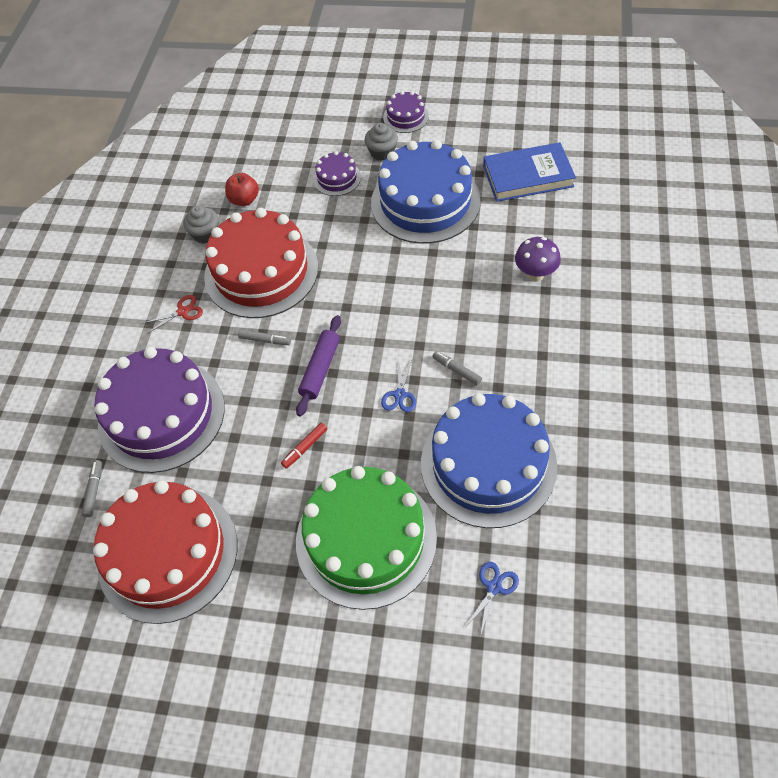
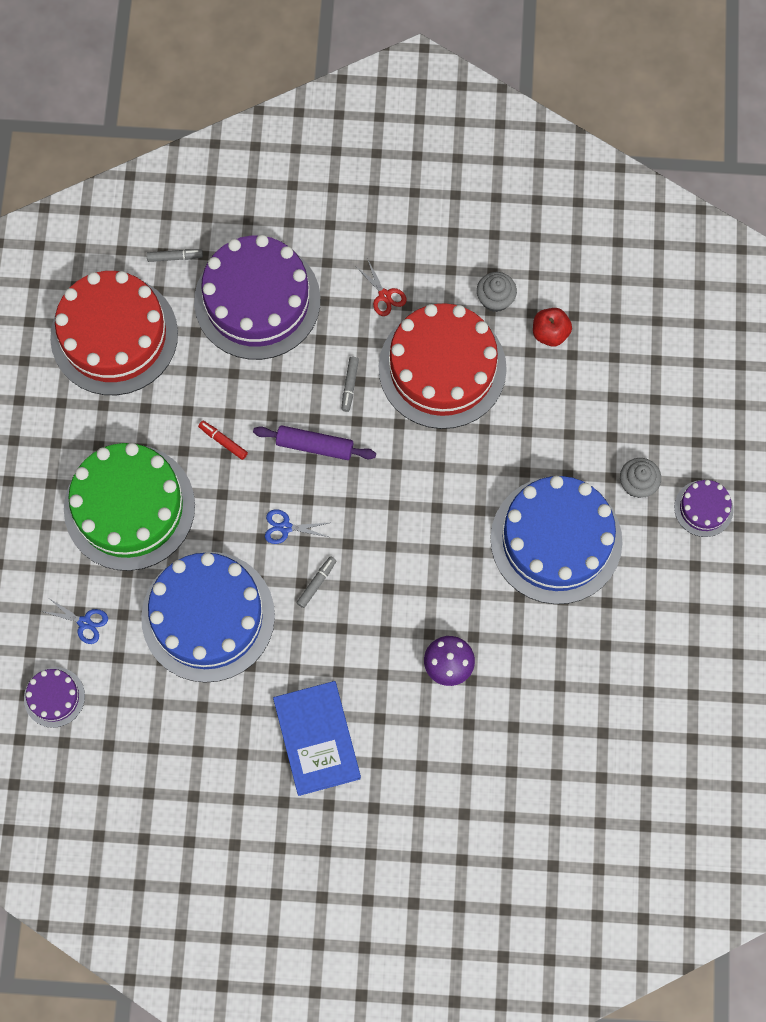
camera: 80 degrees right, 15 degrees up
(337, 178) = (590, 434): purple cake -> purple cake (54, 697)
(528, 176) = (604, 660): blue book -> blue book (317, 739)

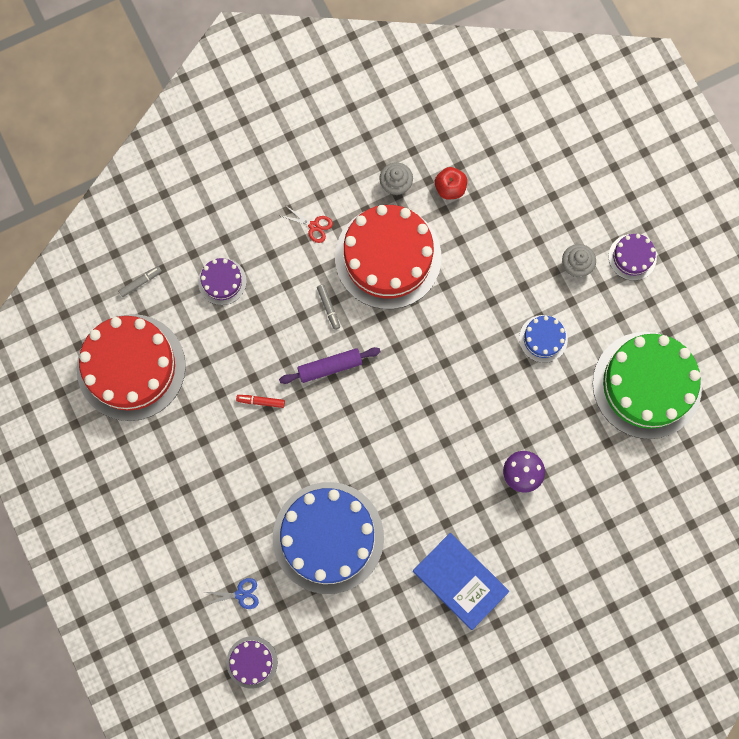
camera: 30 degrees left, 5 degrees up
(129, 507) = (221, 490): green cake -> green cake (647, 385)
(257, 300) = (222, 281): purple cake -> purple cake, size x0.45
(285, 527) = (345, 439): blue scissors -> none
(316, 583) = (392, 468): grey marker -> none
(556, 540) = (543, 338): blue cake -> blue cake, size x0.45

